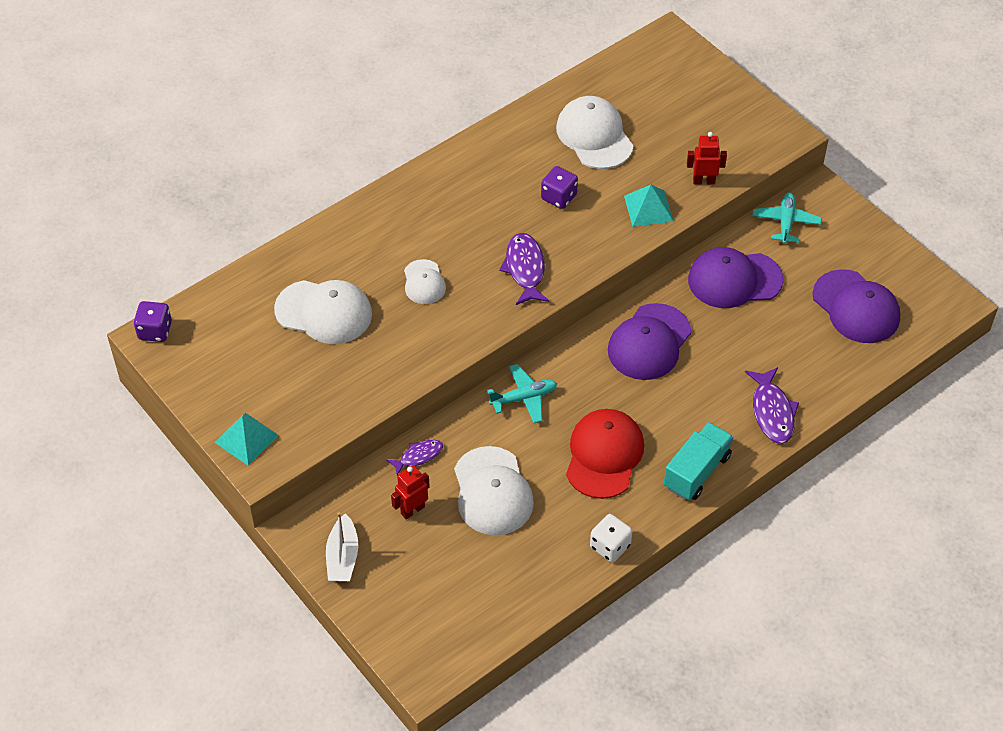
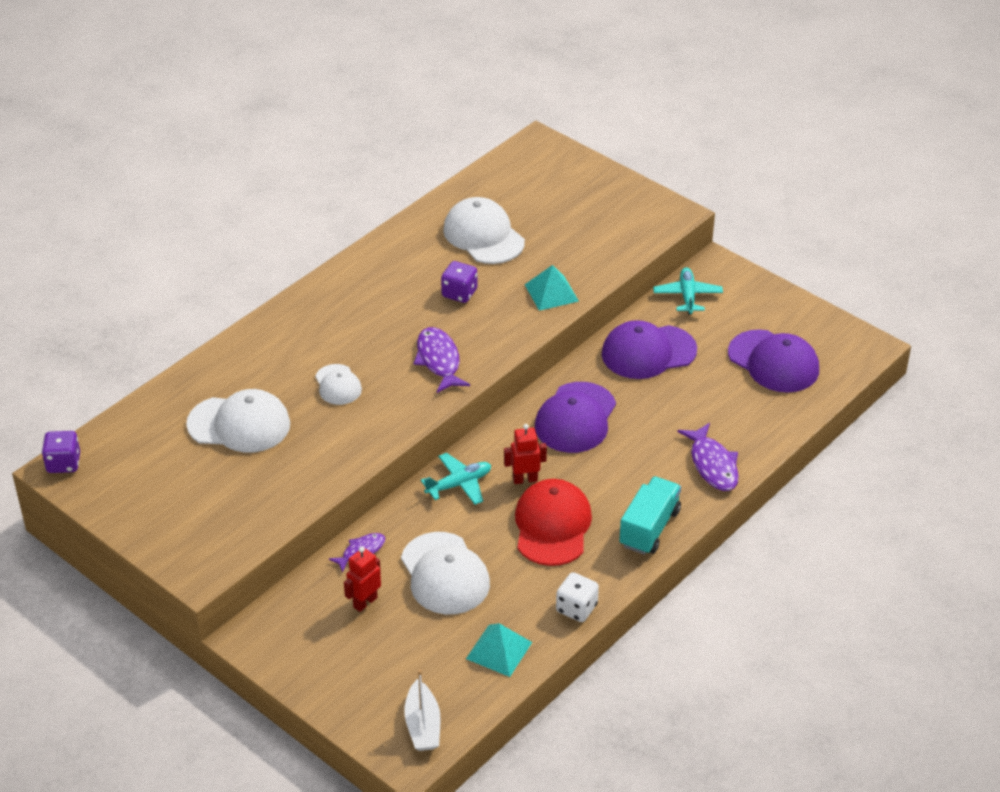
camera: 10 degrees left, 10 degrees down
(246, 438) = (180, 550): turquoise pyramid -> turquoise pyramid (499, 650)
(342, 557) = (300, 656): white boat -> white boat (423, 725)
(704, 181) = (601, 262): red robot -> red robot (525, 479)

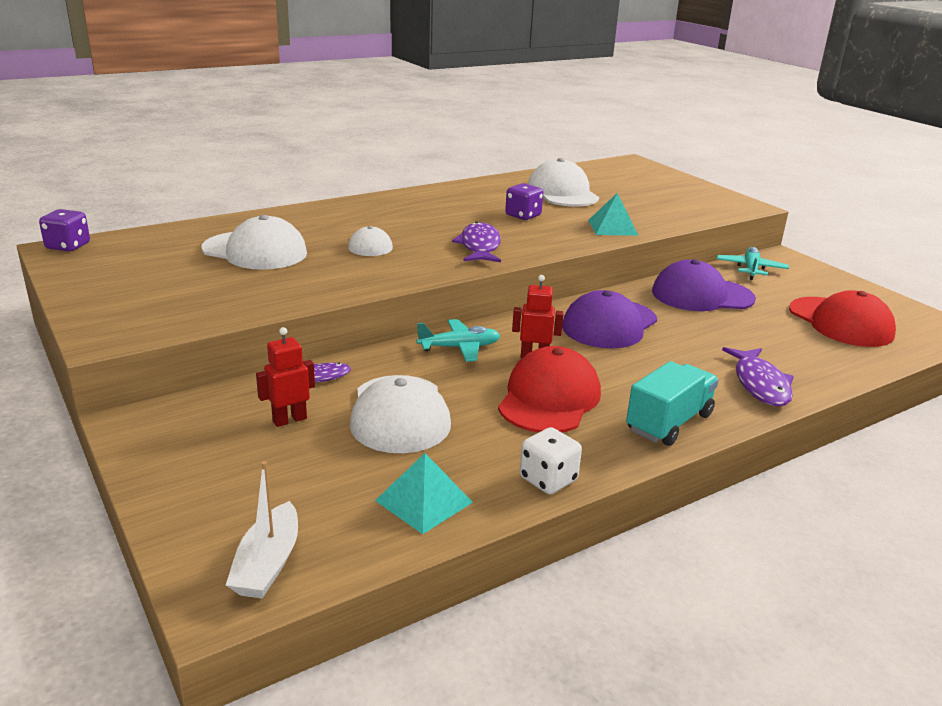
camera: 15 degrees right, 15 degrees down
(773, 362) = (840, 322): purple cap -> red cap

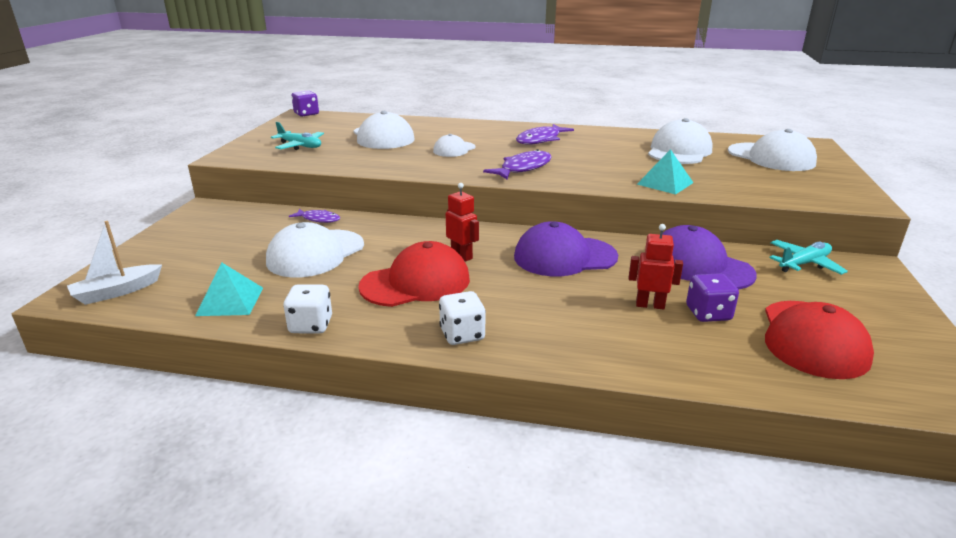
camera: 45 degrees right, 0 degrees up
(289, 420) = (262, 233): red robot -> red robot (650, 305)
(459, 348) = (427, 233): turquoise plane -> turquoise plane (300, 146)
(523, 215) = (605, 158): purple dice -> purple dice (708, 313)
(632, 182) = (771, 157): none -> white cap
(669, 423) = (462, 334): turquoise truck -> white dice
(760, 384) = (601, 346): purple fish -> purple fish (540, 140)

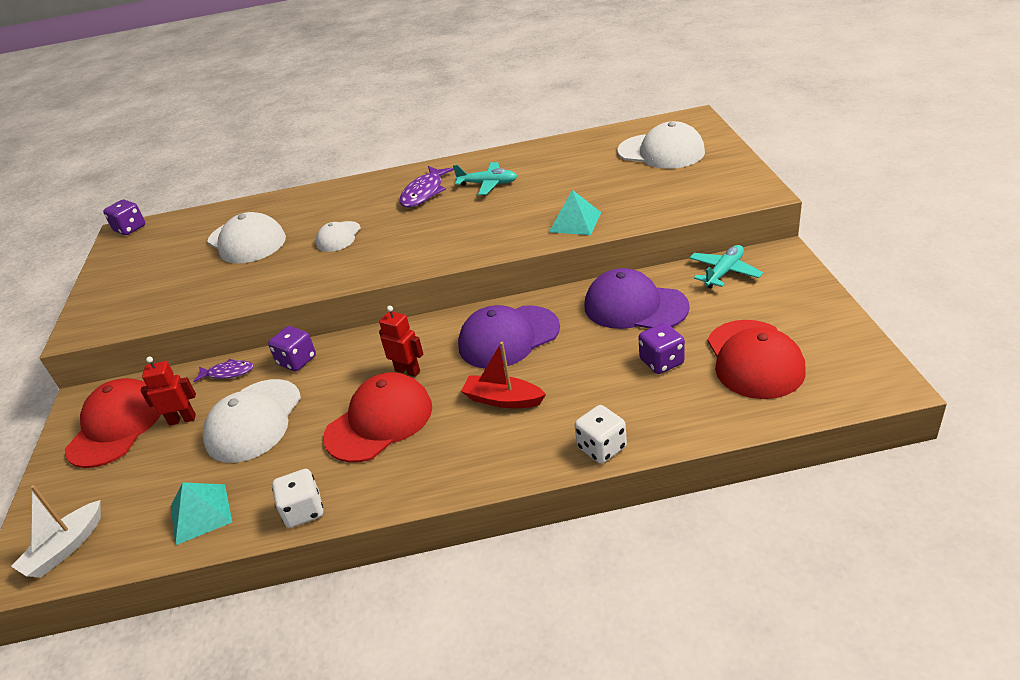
camera: 15 degrees left, 10 degrees up
(214, 229) = (116, 426): none -> red cap
(300, 146) = (158, 285): turquoise plane -> turquoise plane (488, 184)
(376, 226) = (297, 361): none -> purple dice
(462, 334) = (455, 467): white dice -> white dice (601, 448)
(523, 168) = (426, 244): purple fish -> none
(535, 298) = (503, 400): none -> red boat
(650, 305) = (608, 370): red robot -> red robot (182, 419)
(679, 151) = (571, 168): white cap -> none

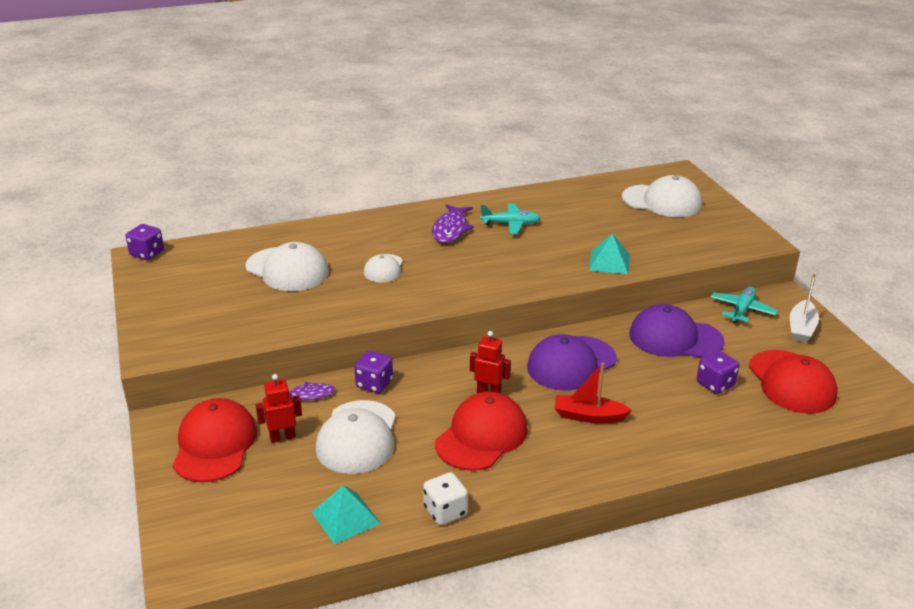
camera: 15 degrees left, 5 degrees down
(65, 548) = (222, 552): white boat -> white boat (801, 328)
(601, 448) = (690, 453): white dice -> none

